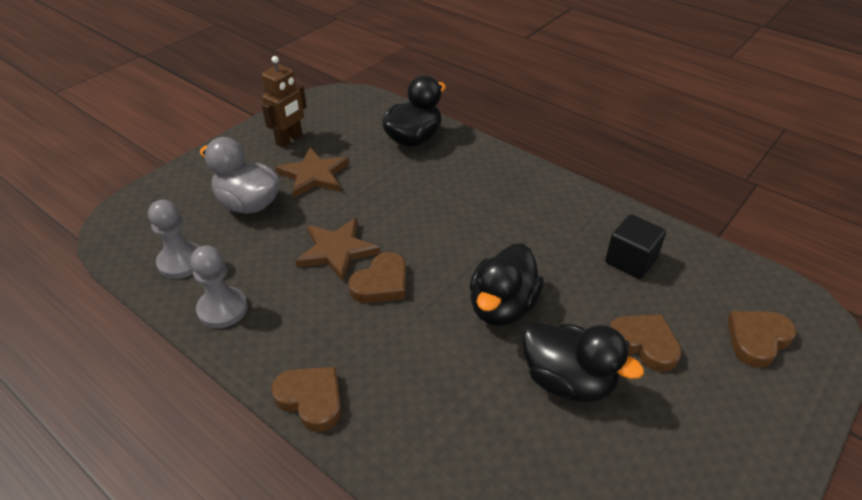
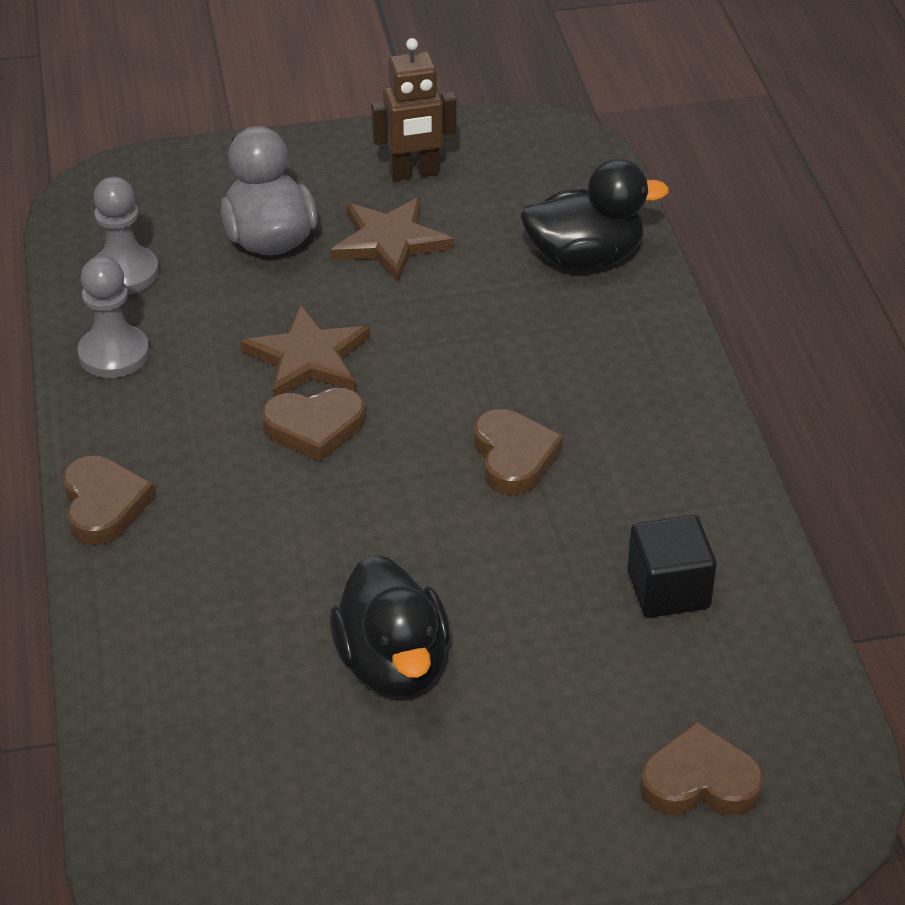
camera: 40 degrees right, 0 degrees up
(502, 307) = (423, 541): black duck -> none
(644, 344) = (542, 689): brown heart -> brown heart (514, 457)

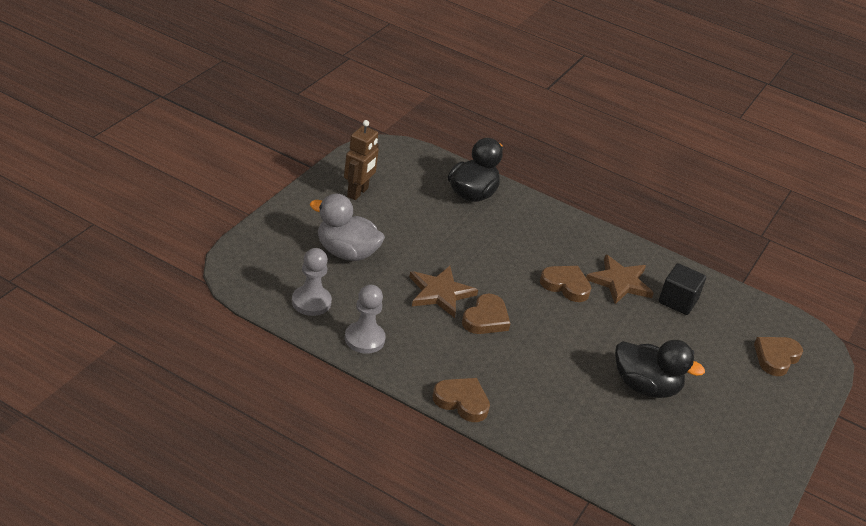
camera: 55 degrees left, 5 degrees down
(389, 242) = (394, 227): brown star -> brown star (620, 282)

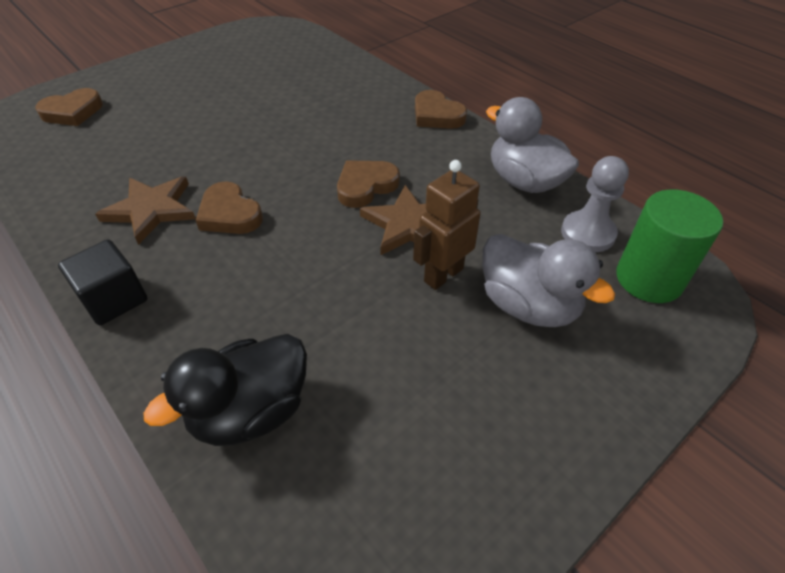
camera: 155 degrees left, 10 degrees up
(269, 276) = (649, 279): none -> green cylinder
(358, 192) = (482, 447): brown robot -> brown robot (443, 275)
(364, 339) = (524, 181): grey pawn -> grey duck
(645, 387) = (241, 105): black duck -> none
(678, 301) = (104, 178): black cube -> black cube (114, 299)

